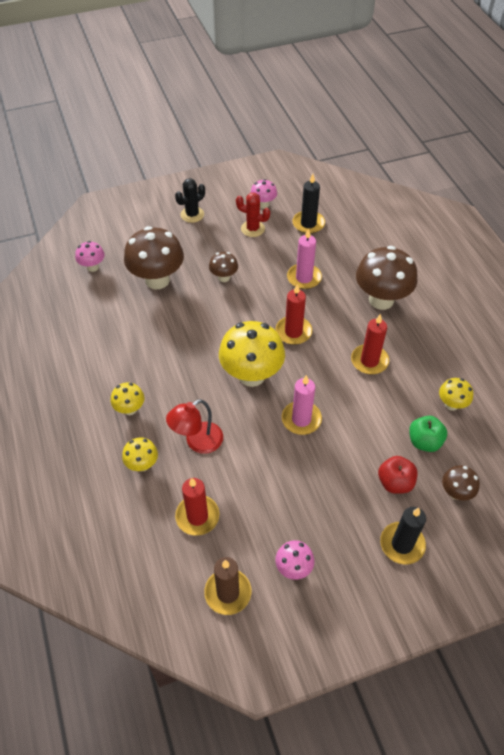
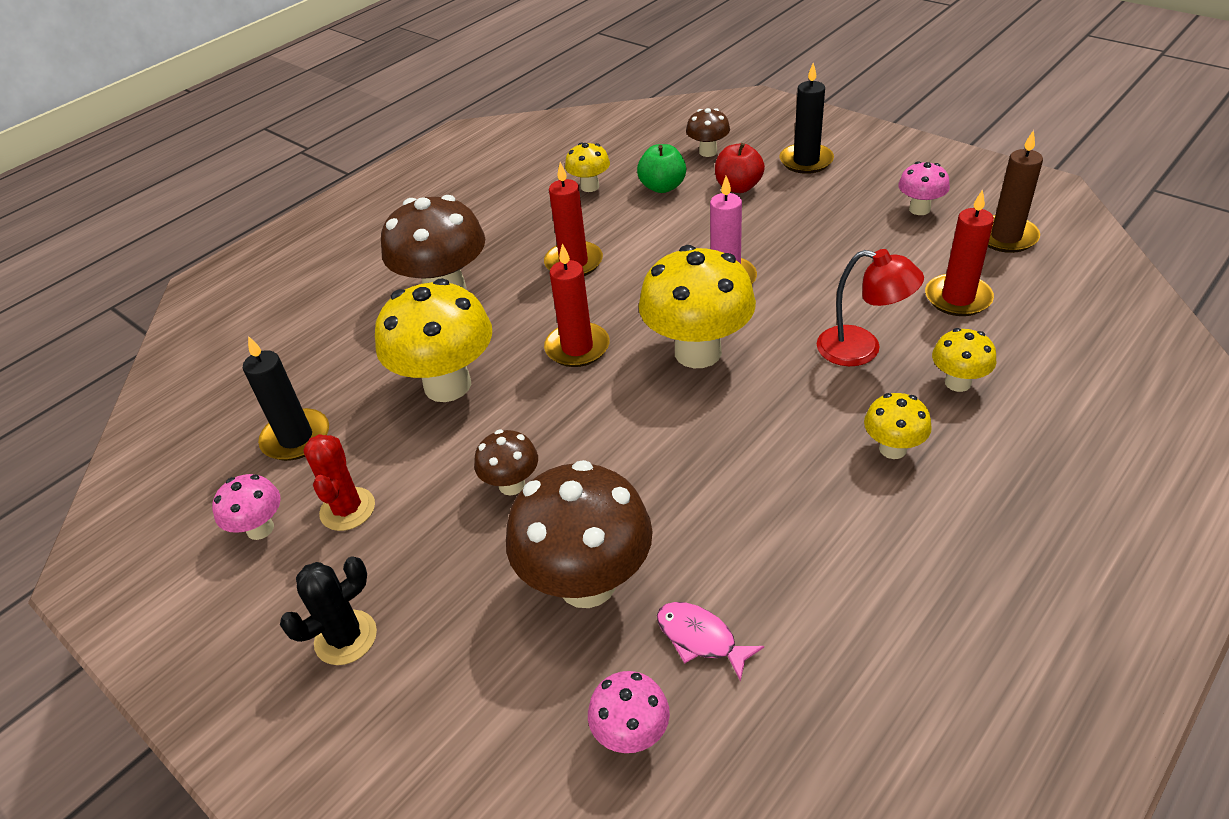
camera: 115 degrees left, 10 degrees down
(107, 299) = (700, 638): none -> pink fish
(192, 214) = (346, 638): black cactus -> black cactus turned 60 degrees counterclockwise
(304, 278) = (447, 385): pink candle -> yellow mushroom

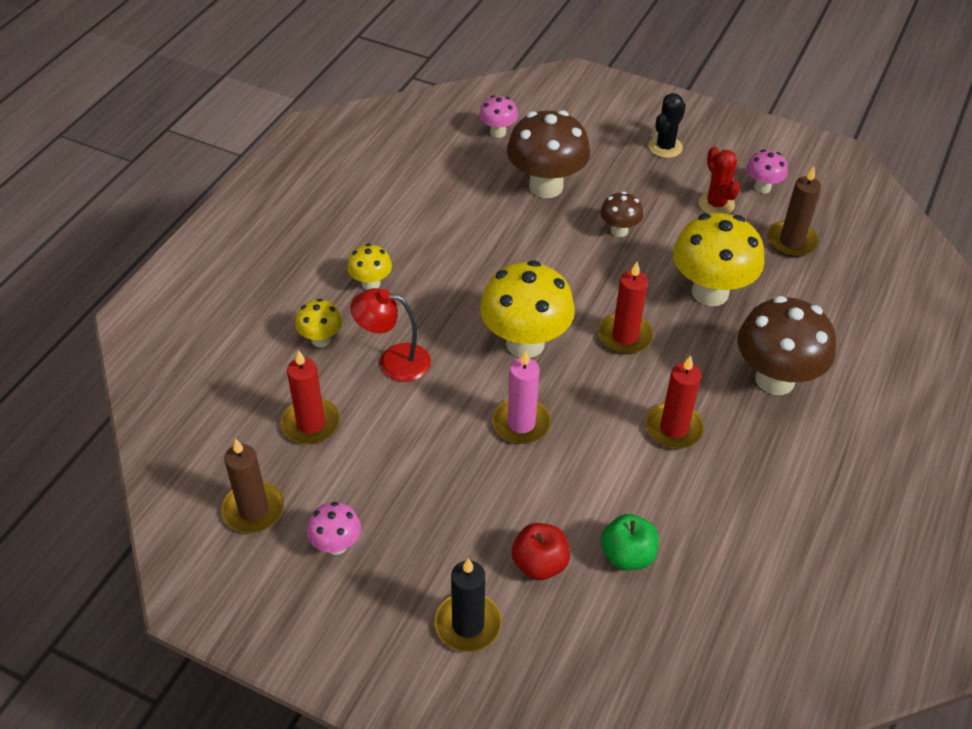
camera: 160 degrees right, 5 degrees up
(296, 438) = (791, 241): black candle -> brown candle
(590, 187) = (713, 547): yellow mushroom -> none
(700, 638) = (474, 171): pink fish -> none
(708, 152) = (594, 633): brown mushroom -> none

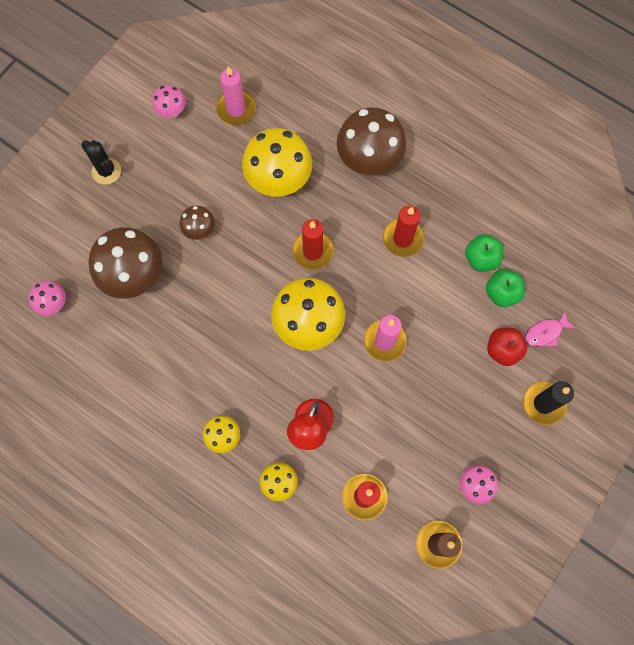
camera: 80 degrees left, 25 degrees up
(579, 619) = (545, 333): none -> pink fish
(673, 524) = (481, 259): none -> green apple
(716, 204) = (184, 150): red cactus -> none
(791, 241) = (236, 109): brown candle -> pink candle

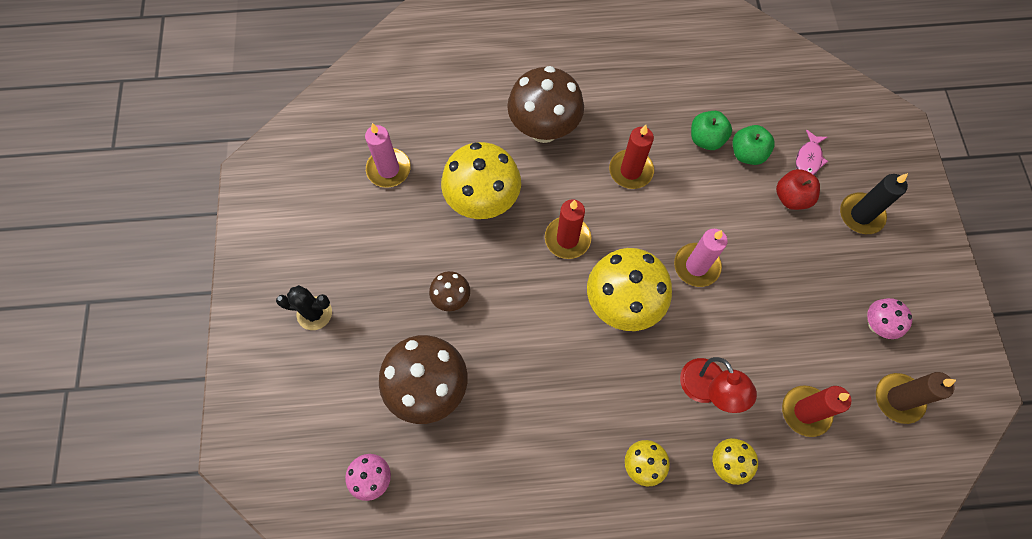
camera: 40 degrees left, 5 degrees down
(172, 112) = (330, 214): pink mushroom -> none

